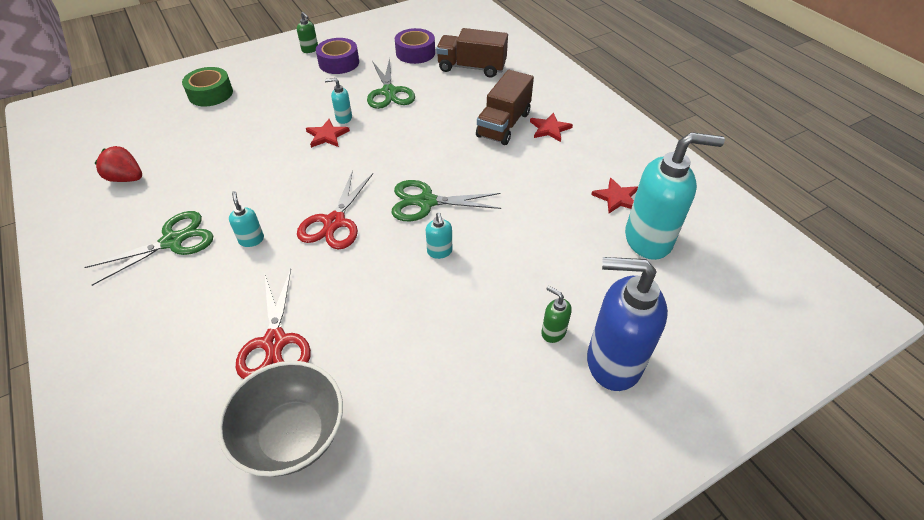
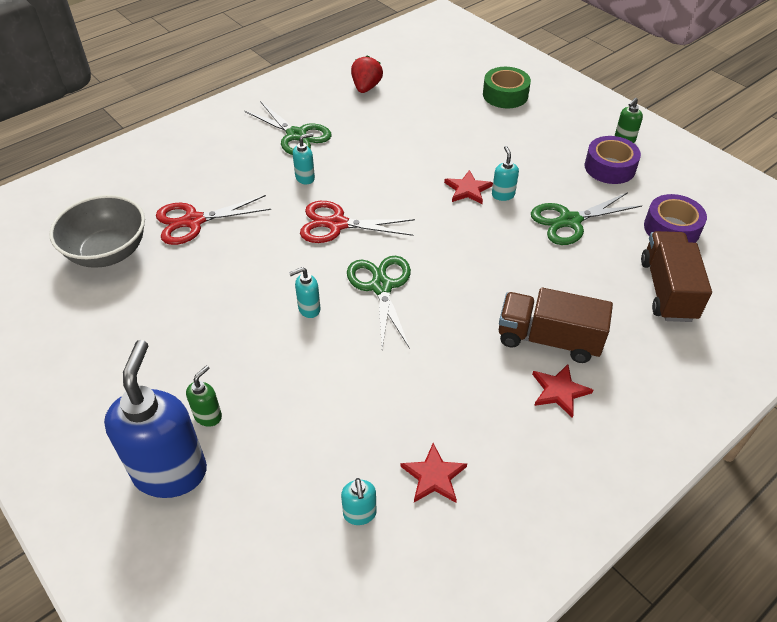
camera: 80 degrees right, 0 degrees up
(648, 240) = (360, 514): turquoise soap dispenser -> turquoise soap dispenser, size x0.43

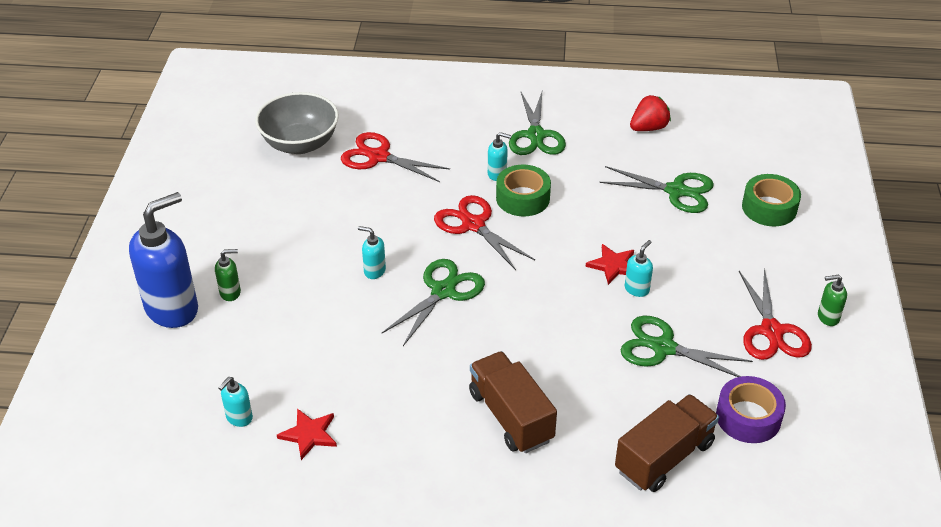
camera: 45 degrees right, 5 degrees down
(346, 183) = (523, 198): none -> green tape
(438, 117) = (676, 191): none -> green scissors
(559, 391) = (466, 454): red star -> none
(609, 167) = (772, 331): purple tape -> red scissors

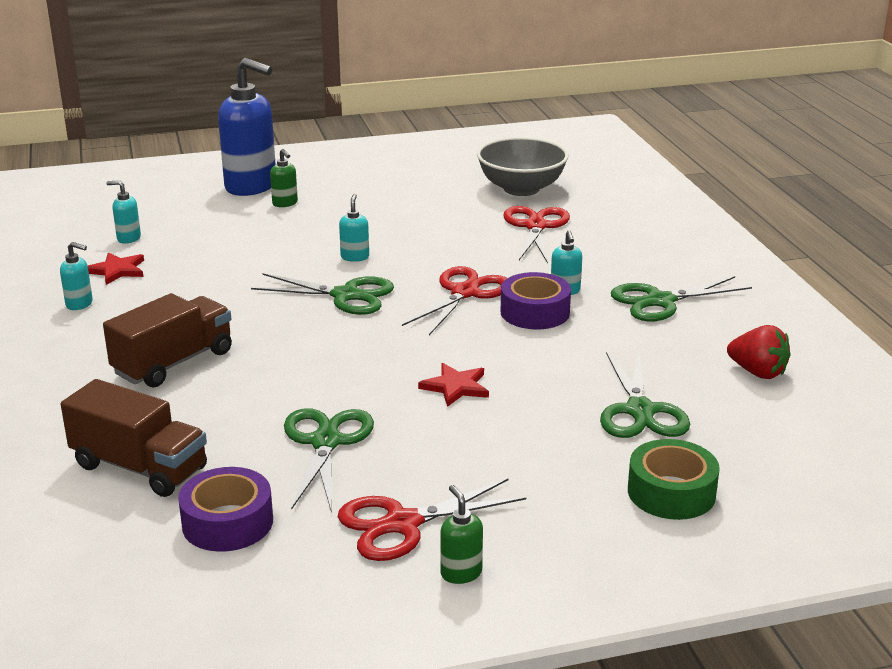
camera: 70 degrees right, 15 degrees down
(523, 198) = (535, 312): green tape -> purple tape
(637, 289) = (422, 409): turquoise soap dispenser -> turquoise soap dispenser (79, 304)

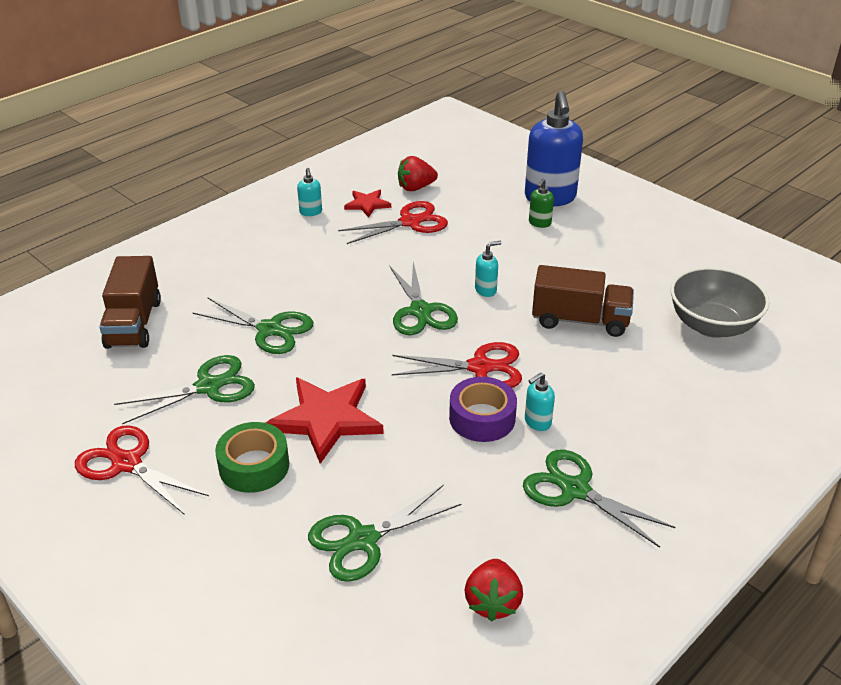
camera: 60 degrees right, 10 degrees up
(128, 238) = (416, 188): turquoise soap dispenser -> red strawberry
(173, 363) = (265, 280): brown truck -> brown truck (580, 320)
(227, 522) = (92, 385): purple tape -> none
(270, 382) = (270, 329): none -> green scissors
(455, 387) = (326, 419): red star -> red star, size x1.87
(461, 573) = (81, 515): green soap dispenser -> none
(535, 226) = (644, 361): red scissors -> red scissors (410, 222)
(671, 492) = (245, 601): green tape -> green tape (254, 466)

